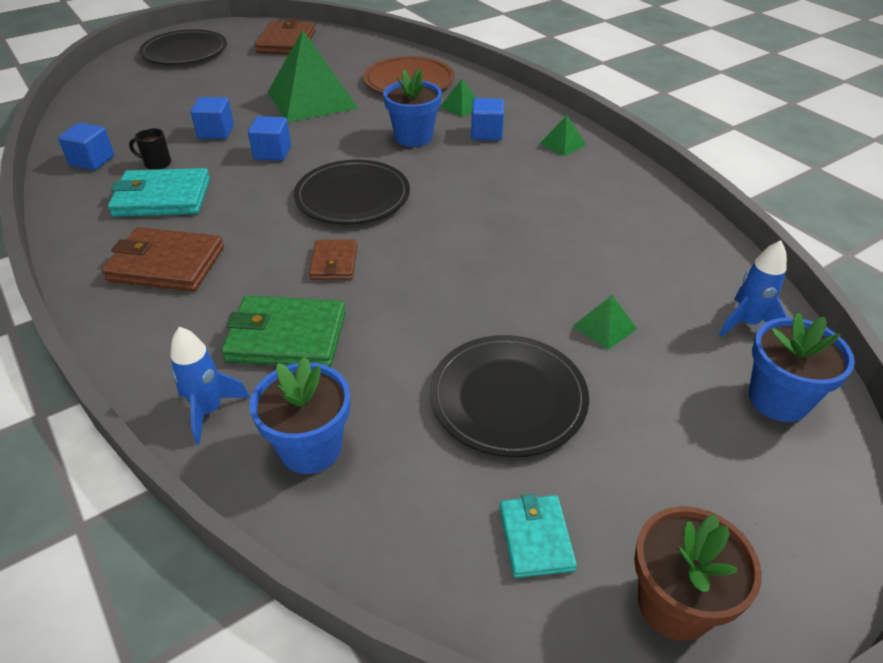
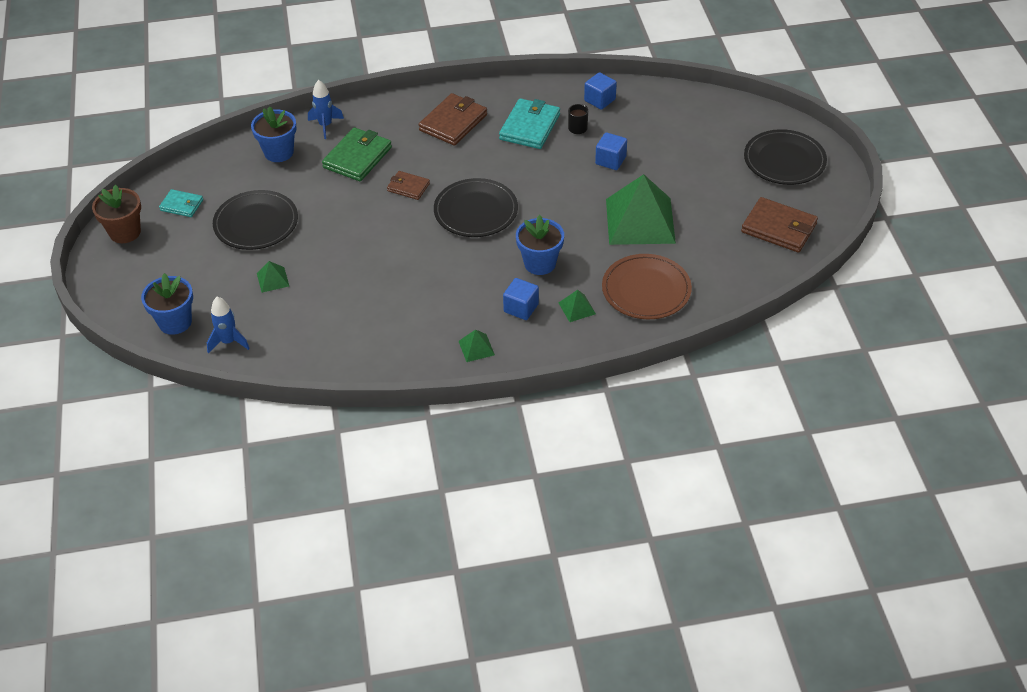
camera: 115 degrees right, 5 degrees up
(272, 153) = (560, 184): blue cube -> none

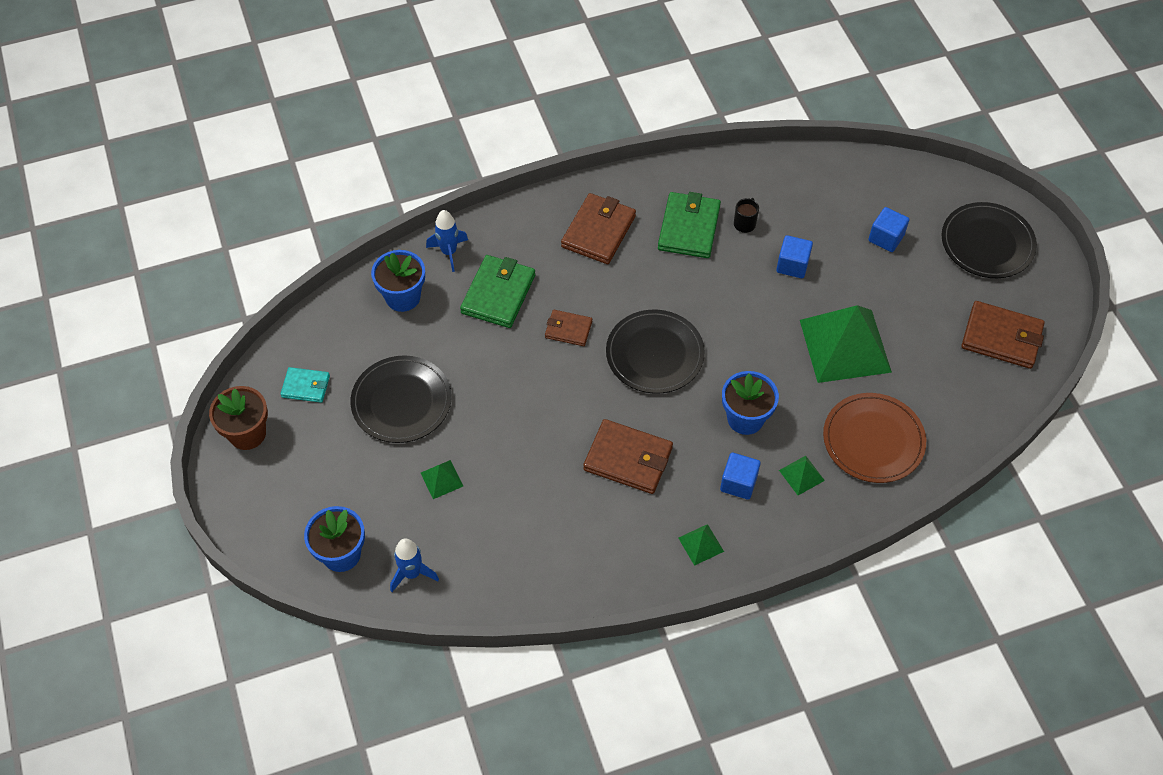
camera: 10 degrees left, 10 degrees up
(432, 281) = (628, 459): none -> brown wallet
(529, 127) = (688, 228): turquoise wallet -> green wallet
(599, 100) = (760, 181): blue cube -> blue cube (886, 238)

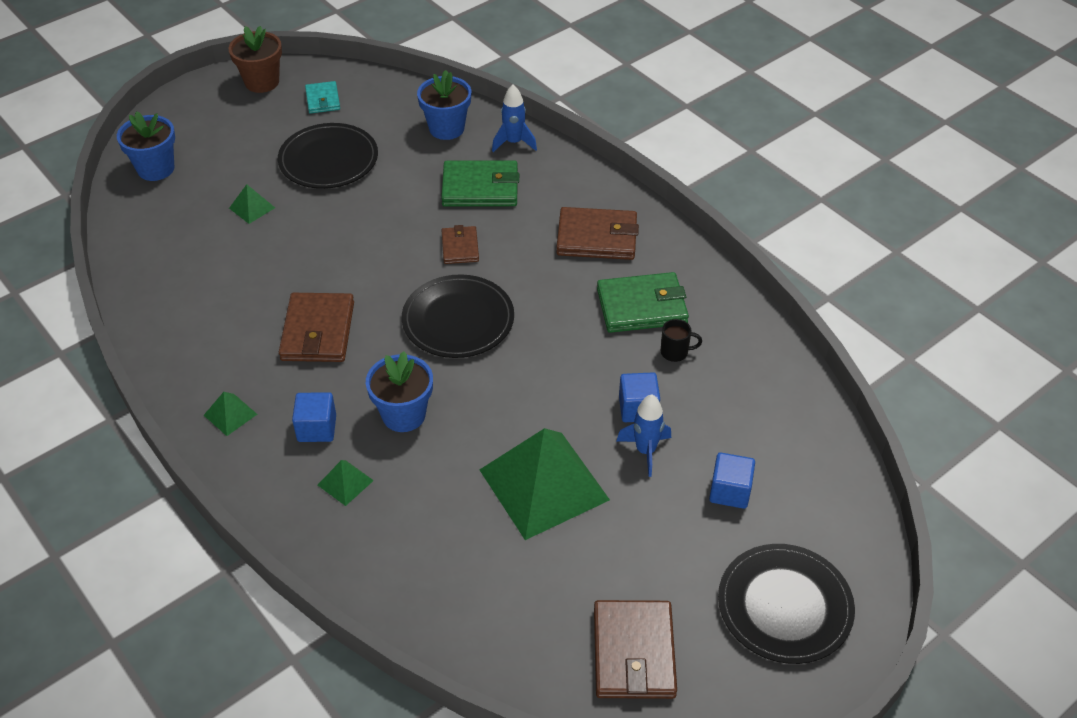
camera: 70 degrees right, 10 degrees down
(412, 573) = (146, 216): blue rocket -> blue rocket (645, 451)
(873, 440) = (418, 541): brown plate -> none

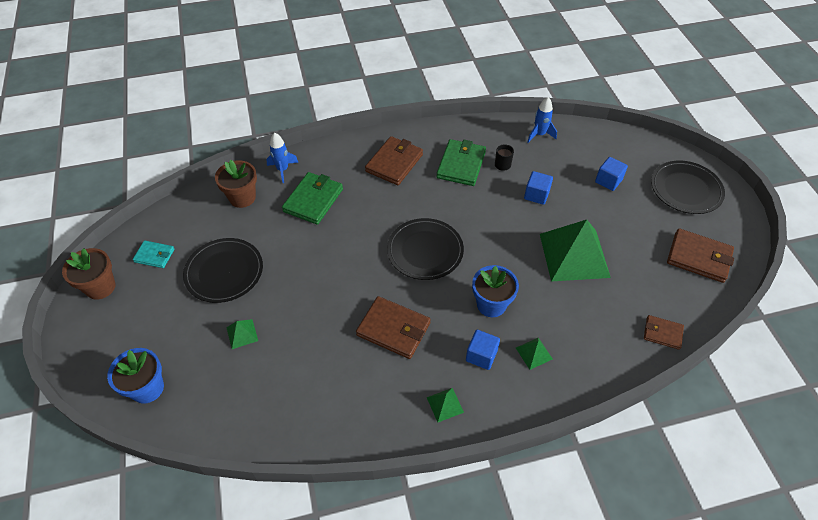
camera: 65 degrees left, 5 degrees up
(446, 128) = (242, 197): blue flower pot -> brown flower pot
(460, 247) = (361, 228): brown wallet -> brown wallet (662, 333)
(645, 451) = (568, 203): blue rocket -> blue rocket (539, 134)

